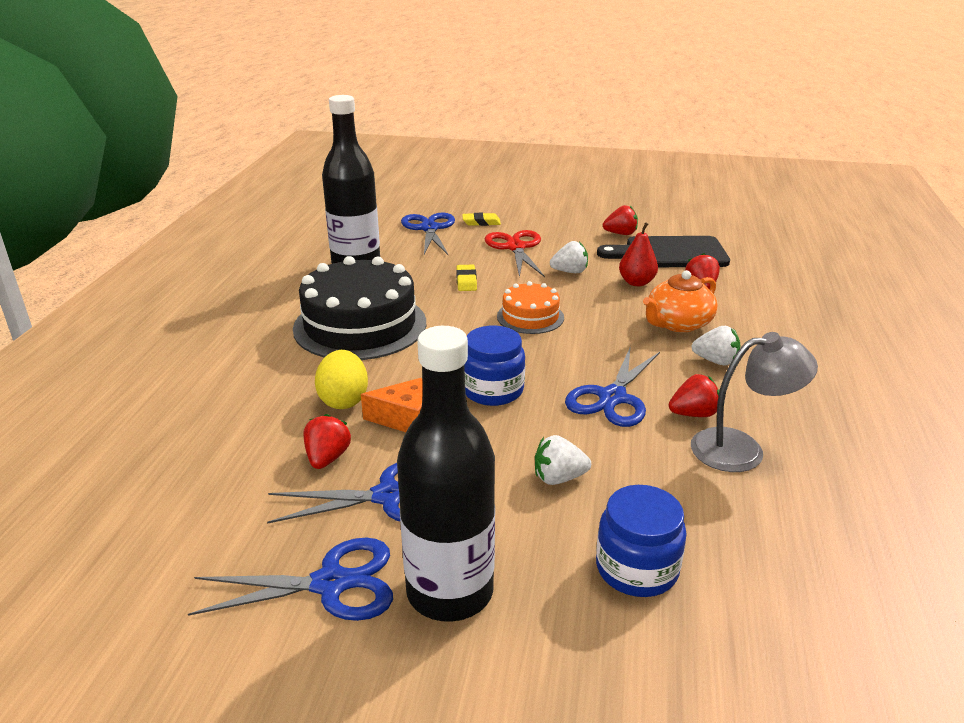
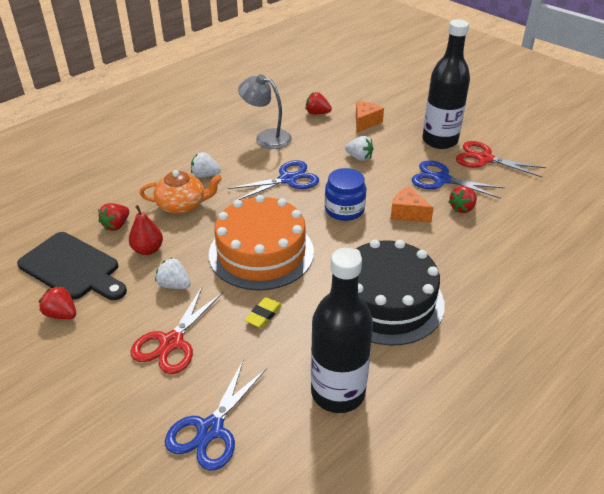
camera: 145 degrees left, 10 degrees up
(331, 583) = (484, 159): blue scissors -> red scissors
(343, 400) = (435, 239): yellow egg -> none
(481, 222) = (147, 411): yellow eraser -> none
(530, 317) = (261, 252): orange cake -> orange cake, size x1.93
(636, 569) = (365, 122): blue jar -> orange cheese
(693, 414) = (262, 157): red strawberry -> red strawberry (317, 113)
(715, 361) = (205, 175): white strawberry -> white strawberry turned 45 degrees counterclockwise

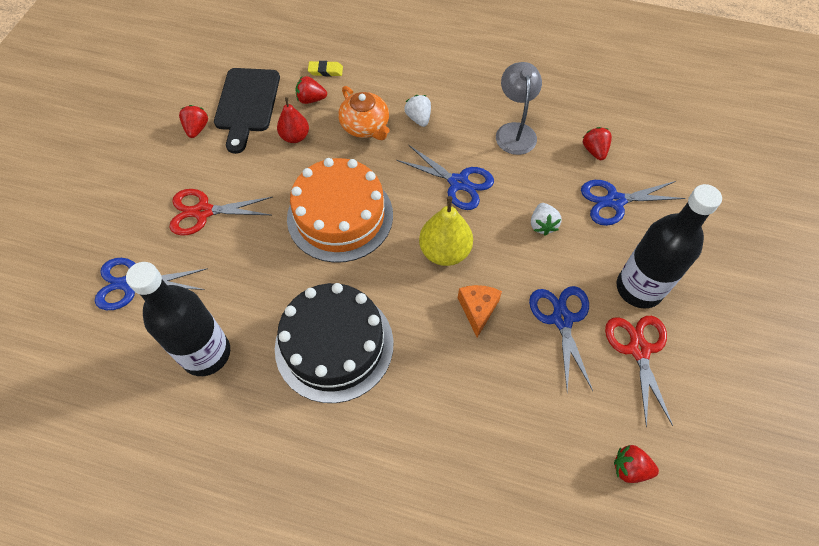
camera: 60 degrees right, 20 degrees up
(174, 285) = (265, 178): white strawberry -> none
(263, 315) = (265, 257): yellow eraser -> yellow eraser (325, 71)
(344, 209) = (445, 251): blue jar -> yellow pear
(365, 122) = (614, 201): orange cheese -> blue scissors
(462, 208) = (523, 359): red strawberry -> red strawberry (630, 468)

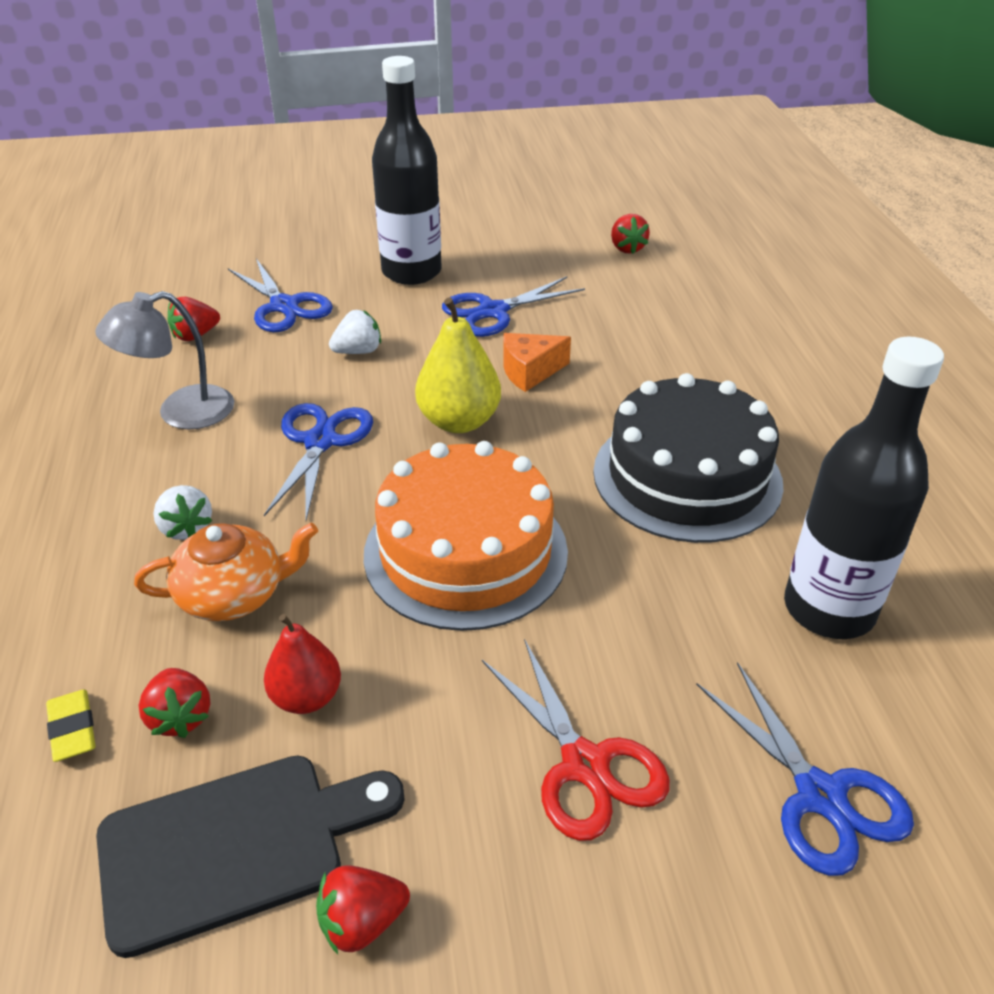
camera: 115 degrees left, 20 degrees down
(365, 126) = (234, 594): orange teapot -> orange teapot turned 45 degrees clockwise
(418, 118) = (186, 528): white strawberry -> white strawberry turned 75 degrees counterclockwise
(639, 349) = (492, 261): red scissors -> none

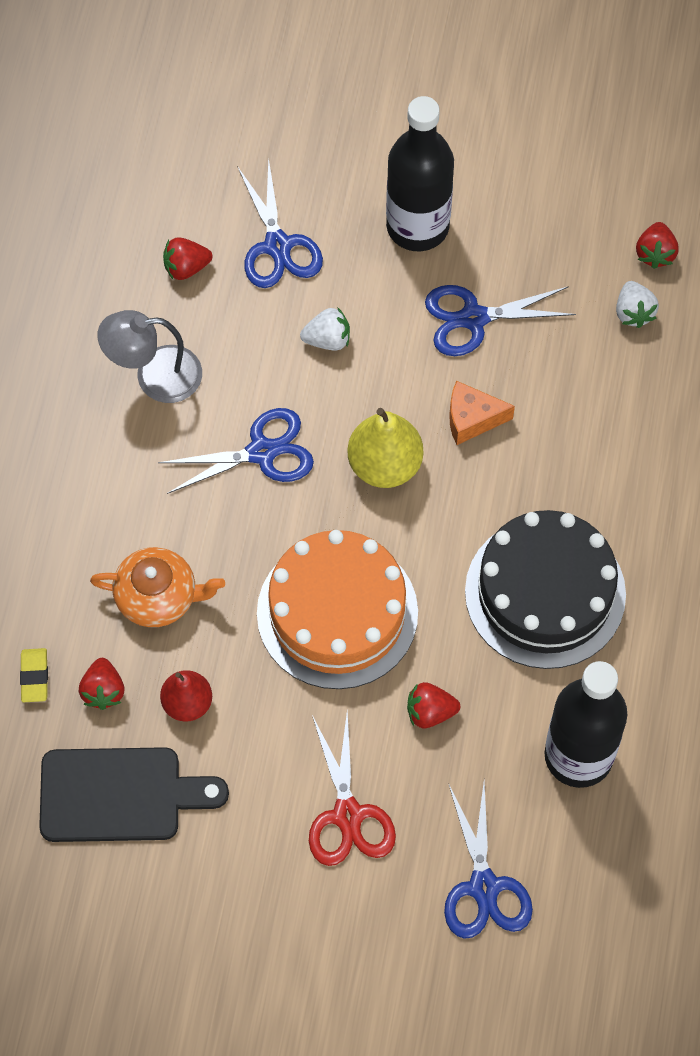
camera: 20 degrees right, 25 degrees up
(186, 528) = (136, 517): white strawberry -> white strawberry (633, 312)
(320, 441) = (262, 452): blue scissors -> blue scissors turned 45 degrees clockwise
(362, 922) = (180, 866): red strawberry -> red strawberry (430, 712)

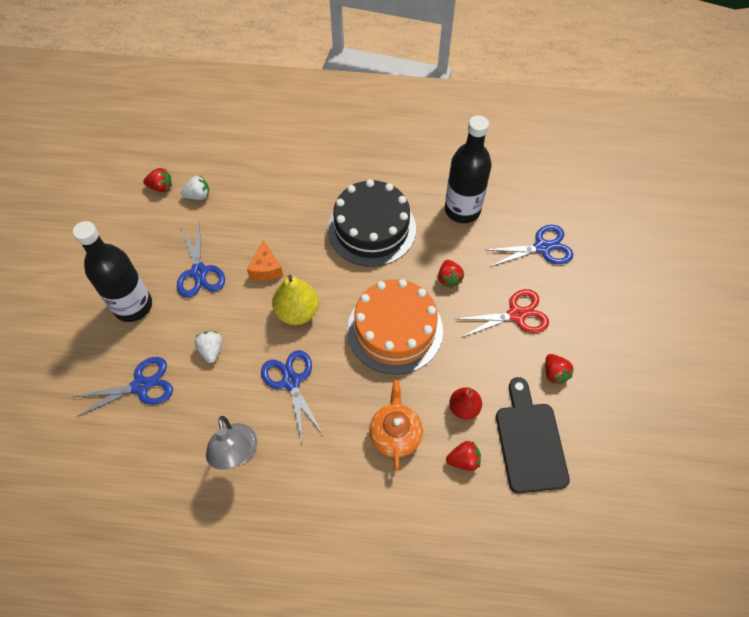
camera: 95 degrees left, 5 degrees down
(34, 677) = (460, 506): yellow eraser -> none
(186, 267) = (153, 442): red strawberry -> red strawberry (554, 373)

